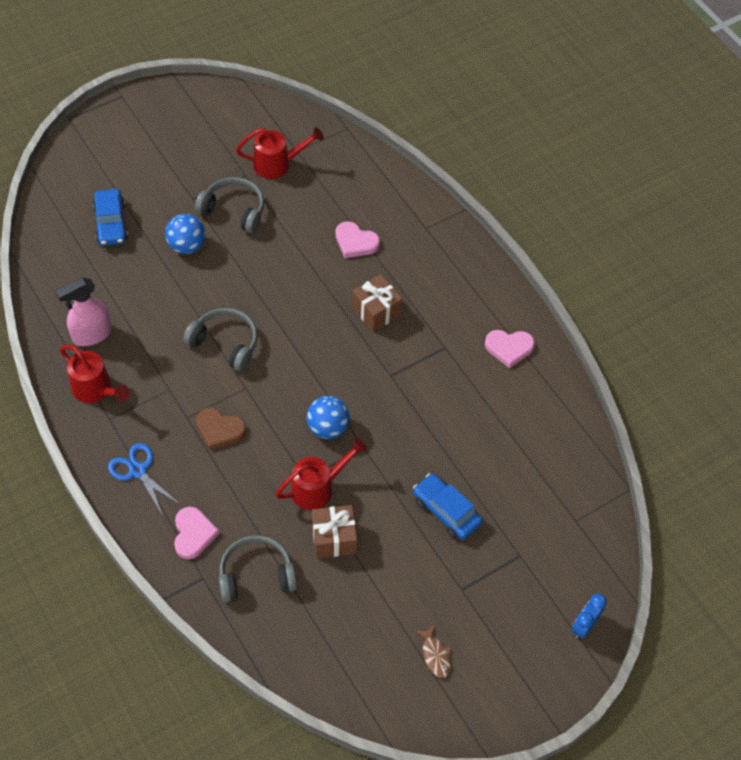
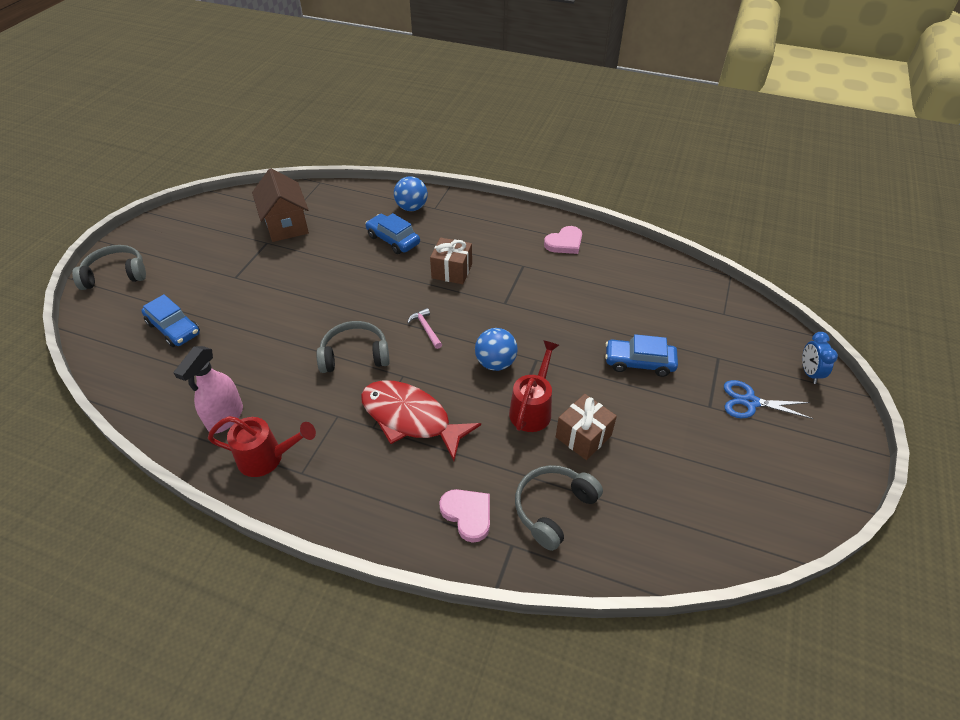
camera: 35 degrees left, 10 degrees down
(138, 471) = (367, 497): blue scissors -> blue scissors (750, 402)
(187, 245) = (258, 309): blue ball -> blue ball (412, 208)
(219, 430) = (410, 418): brown heart -> red fish
(234, 210) = (277, 267): grey headphones -> grey headphones (115, 275)
(277, 164) = (286, 225): red watering can -> brown house
(302, 356) = (426, 328): none -> pink hammer
(355, 242) = (393, 240): pink heart -> blue car
(435, 655) = (748, 466): brown fish -> none

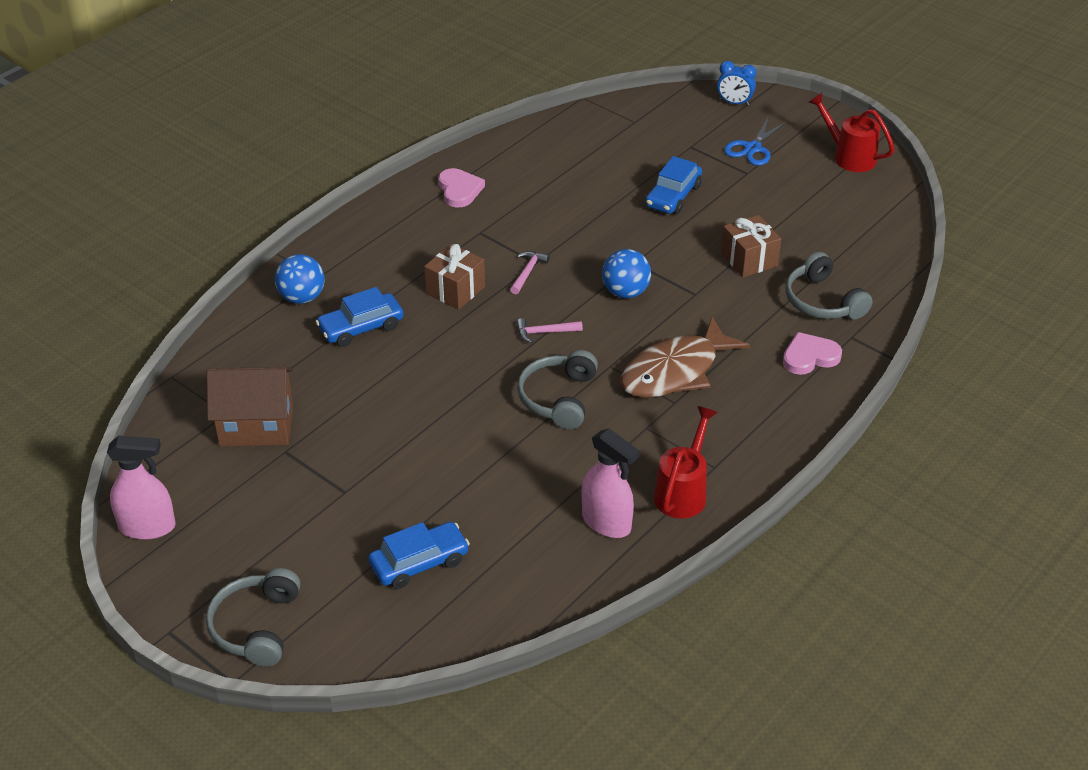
camera: 70 degrees left, 5 degrees down
(193, 211) = (148, 527): none -> pink spray bottle
(410, 418) = (675, 371): red fish -> brown fish
(491, 301) = (528, 272): none -> pink hammer
(532, 409) = (700, 283): red watering can -> red watering can (849, 156)

